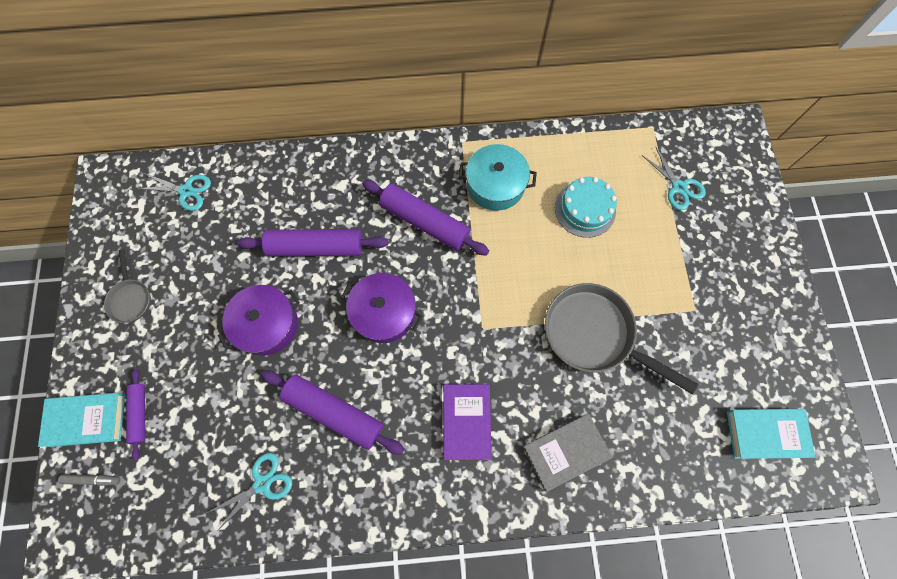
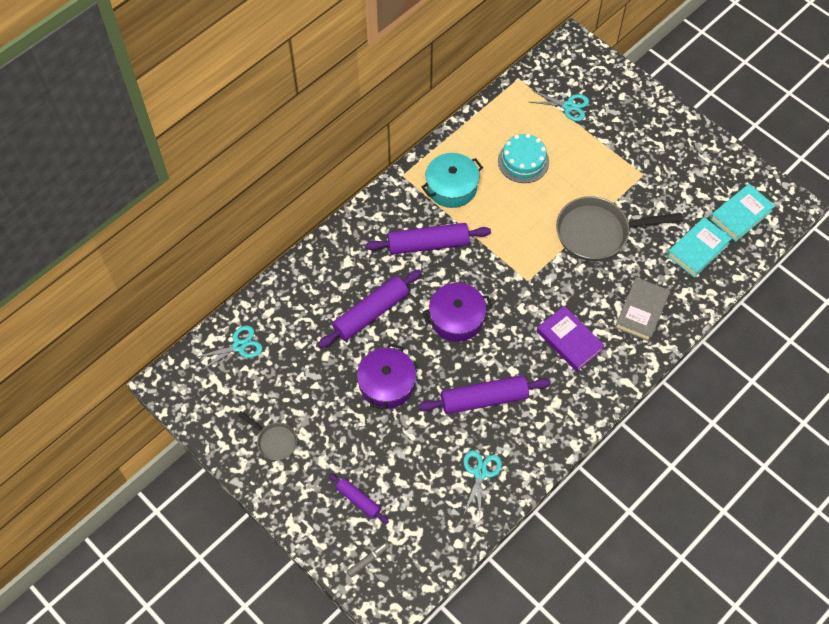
camera: 40 degrees left, 10 degrees down
(87, 420) = (326, 532): turquoise book -> turquoise book (698, 249)

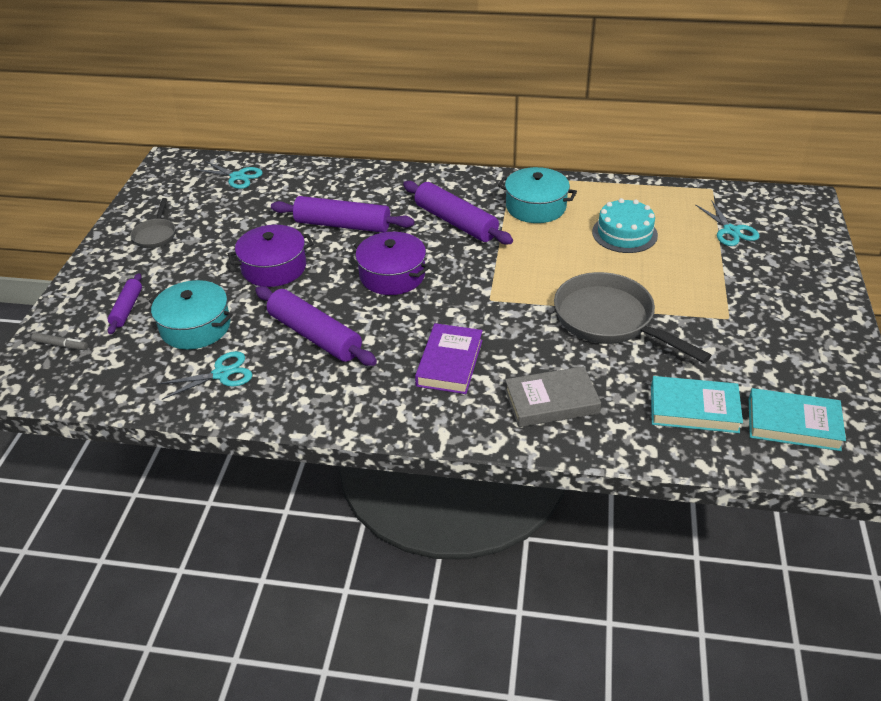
camera: 55 degrees right, 20 degrees down
(416, 465) = (195, 327): none -> turquoise pot

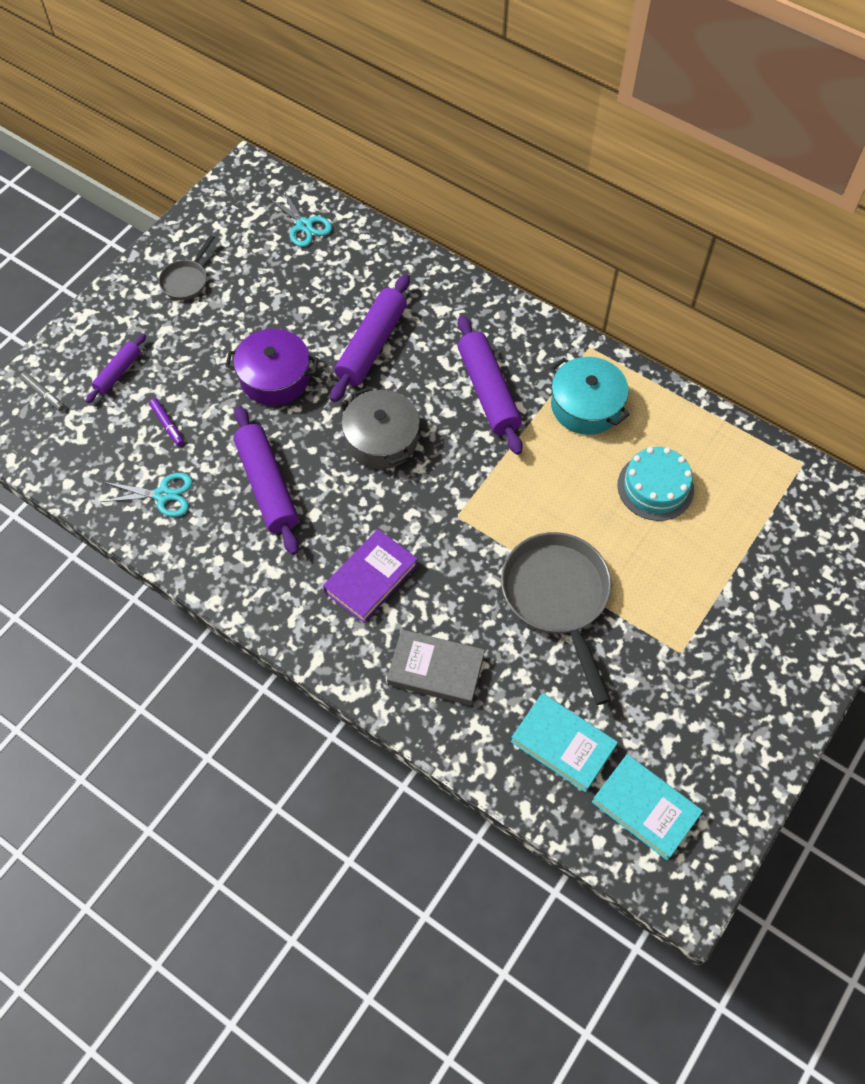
camera: 25 degrees right, 20 degrees up
(195, 327) = (167, 425): turquoise pot -> purple marker
(342, 225) = (372, 345): purple rolling pin -> purple rolling pin turned 75 degrees clockwise
(392, 275) = (381, 439): purple pot -> grey pot
(731, 231) = (775, 535): turquoise scissors -> none

